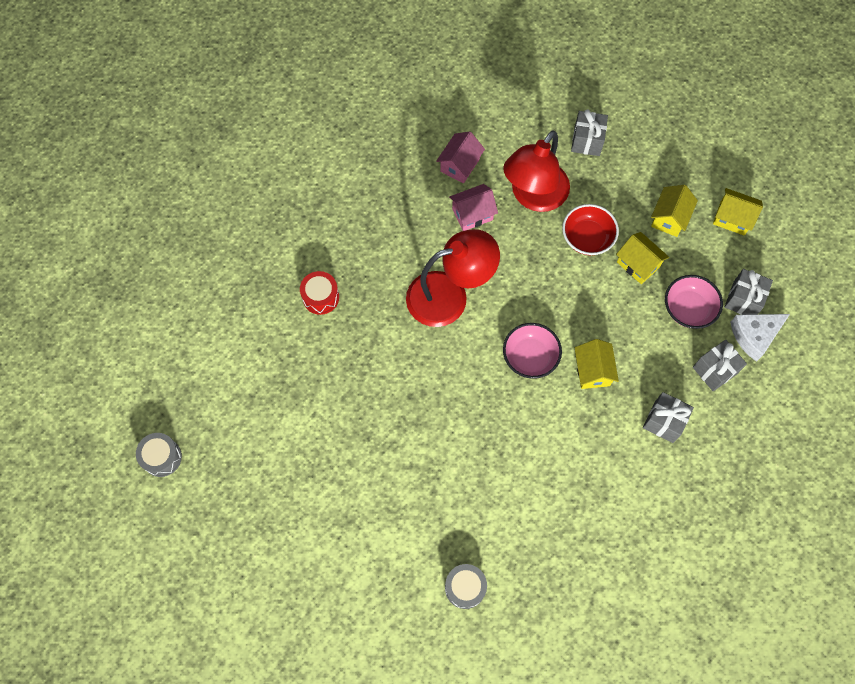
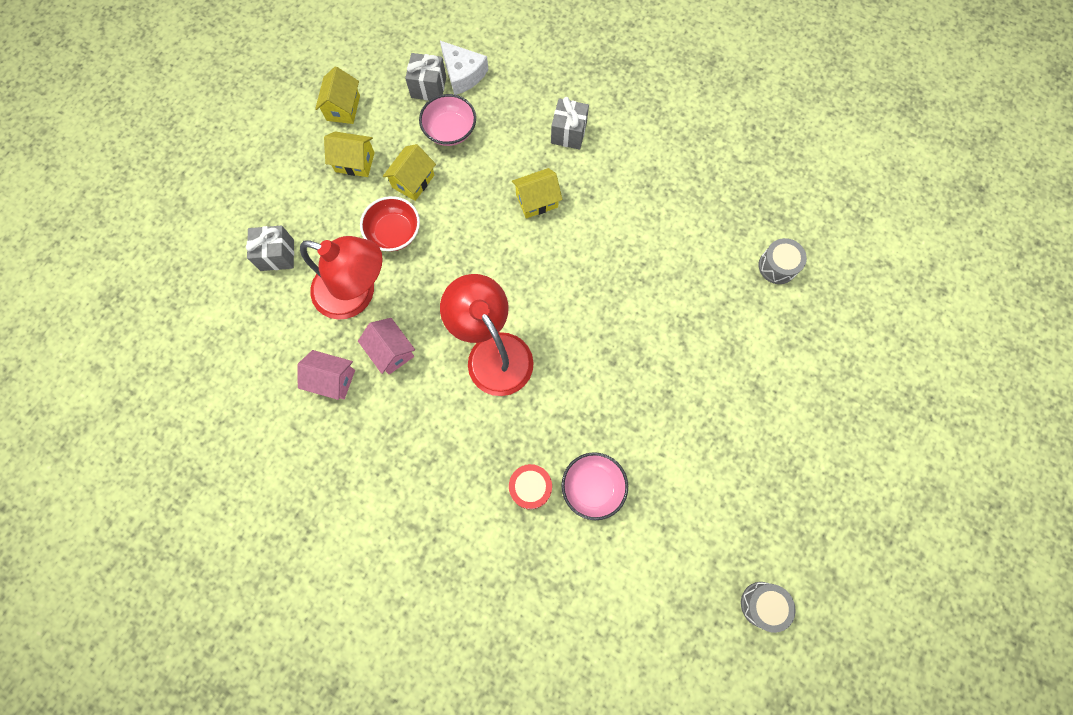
camera: 105 degrees left, 5 degrees up
(530, 357) = (538, 259): pink bowl -> pink bowl (592, 487)
(714, 370) = (506, 100): grey gift -> none

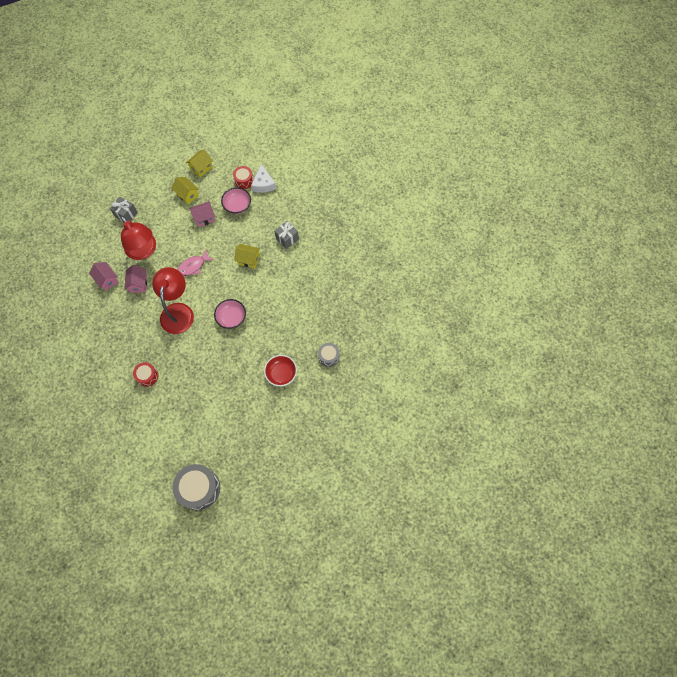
camera: 35 degrees right, 5 degrees down
(394, 232) = (179, 235): red bowl -> red bowl (281, 373)
(413, 181) = (204, 218): yellow house -> pink house
(428, 87) = (244, 181): grey gift -> red drum
(458, 266) = (193, 266): none -> pink fish
(592, 487) = (172, 393): pink bowl -> pink bowl (231, 318)
(762, 604) = (199, 488): grey drum -> grey drum, size x1.83

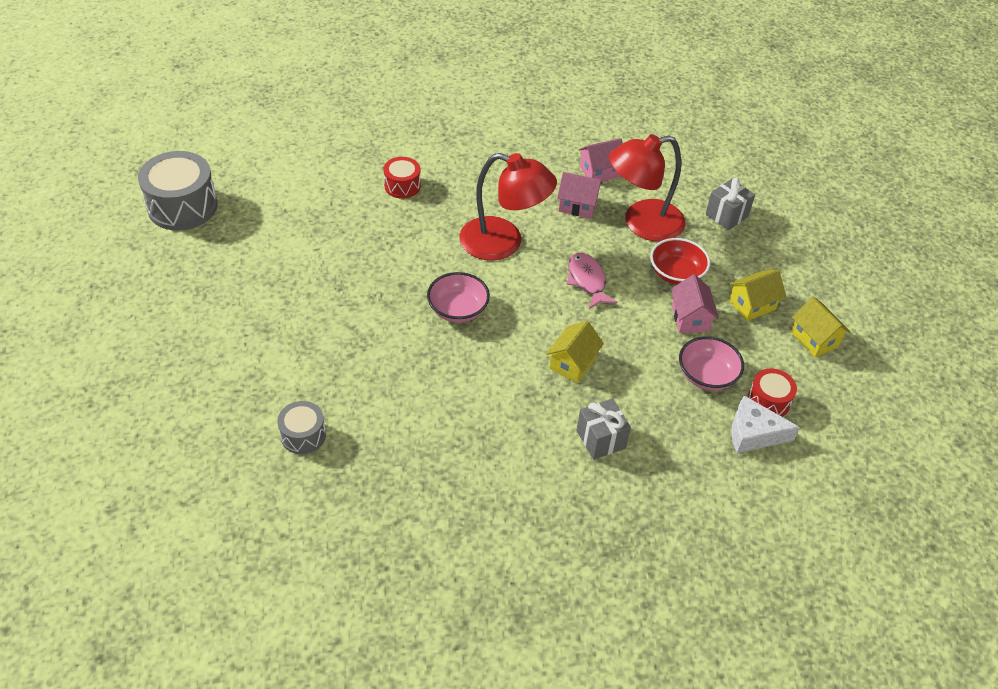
camera: 105 degrees right, 20 degrees down
(281, 373) = (310, 353): red bowl -> red bowl (676, 274)

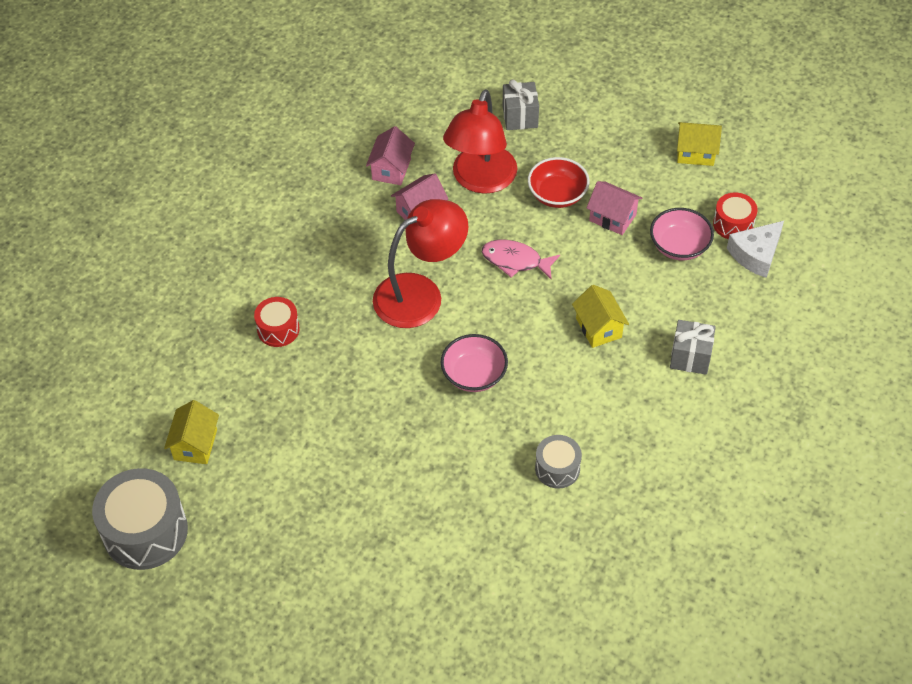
camera: 50 degrees left, 5 degrees up
(303, 435) = (530, 571): grey drum -> grey drum (557, 468)
(752, 305) = (630, 168): yellow house -> yellow house (195, 444)

